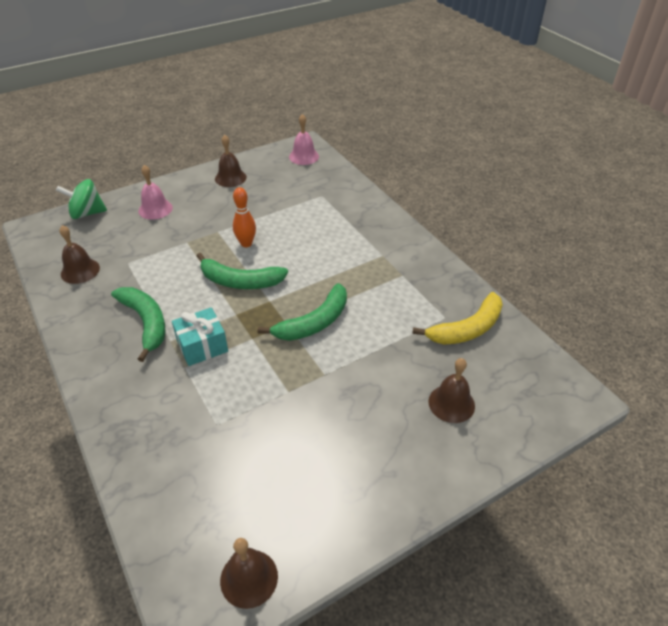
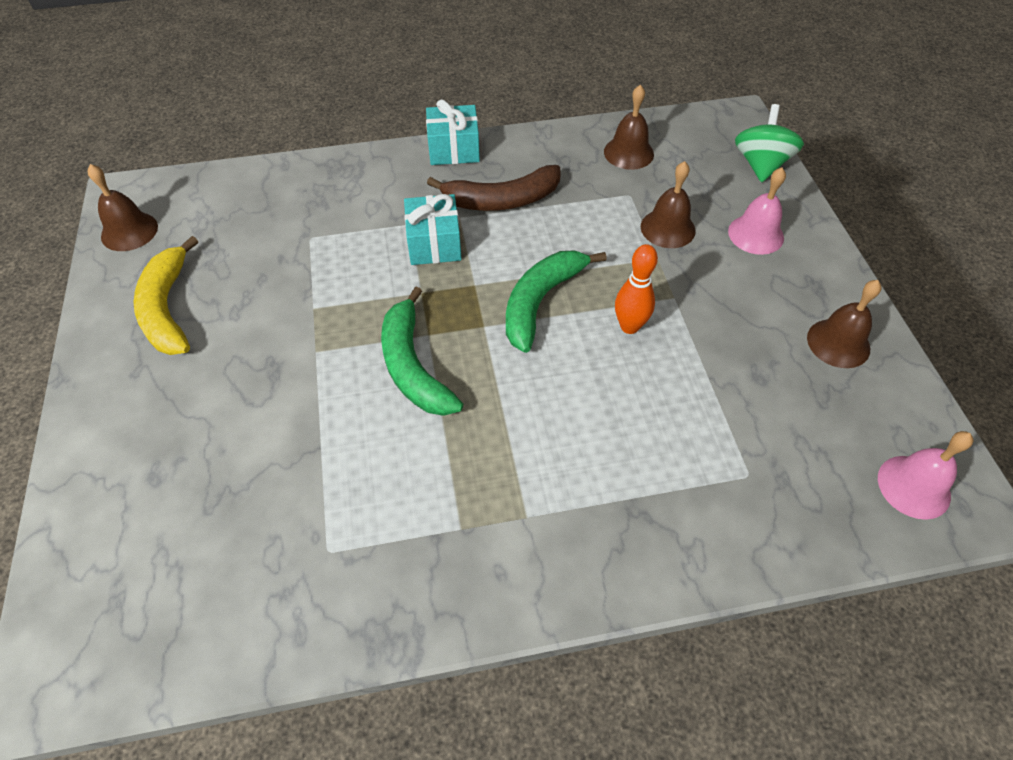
camera: 110 degrees right, 10 degrees up
(85, 368) = (454, 149): none -> turquoise gift
(146, 322) = (502, 200): green banana -> brown banana
(451, 403) = (173, 481): brown bell -> brown bell (668, 228)
(467, 329) = (284, 575): yellow banana -> yellow banana (167, 308)

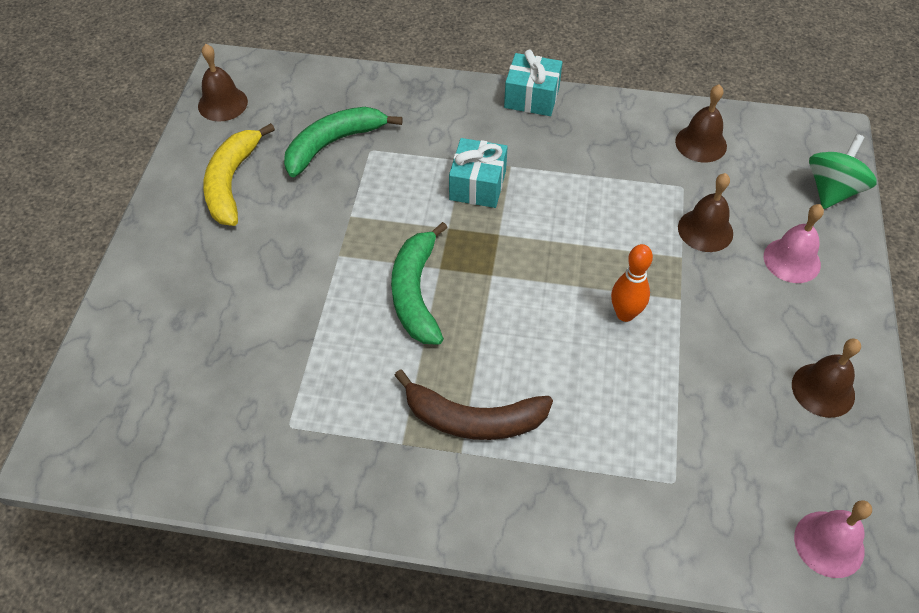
camera: 20 degrees right, 0 degrees up
(502, 200) = (557, 159): brown banana -> brown banana (473, 419)
(540, 302) = (552, 267): green banana -> green banana (333, 144)

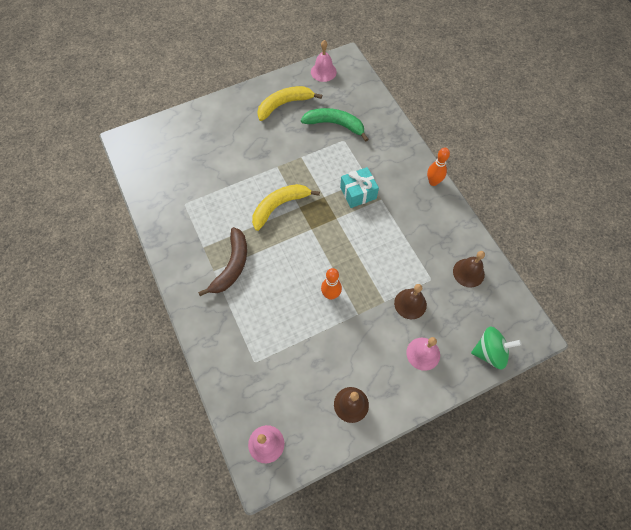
camera: 55 degrees right, 10 degrees up
(222, 104) = (323, 71): brown bell -> pink bell
(416, 293) = (279, 206): green banana -> yellow banana
(473, 419) = (232, 266): brown banana -> brown banana turned 135 degrees counterclockwise
(532, 97) = (433, 182): turquoise gift -> orange bowling pin

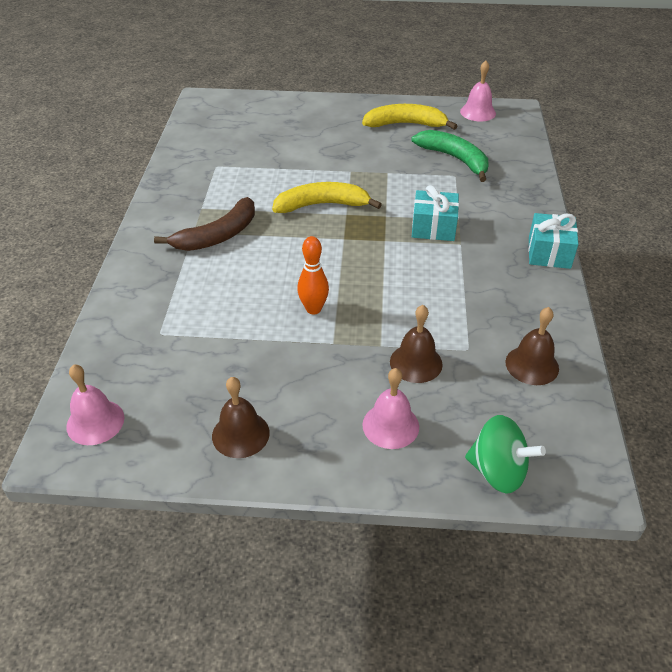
camera: 30 degrees right, 20 degrees down
(433, 182) = (549, 253): orange bowling pin -> turquoise gift

